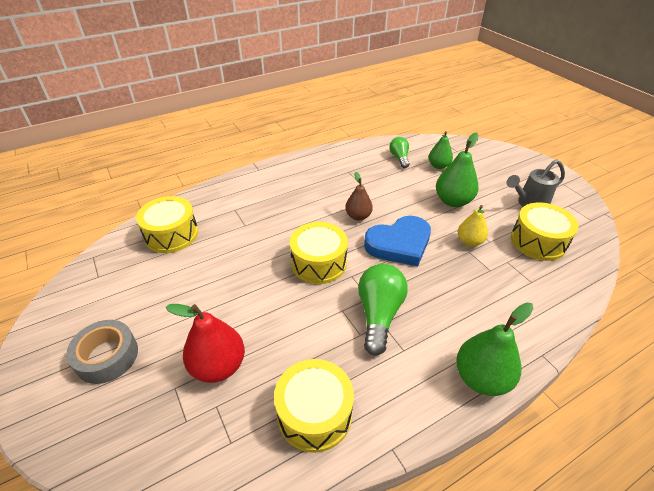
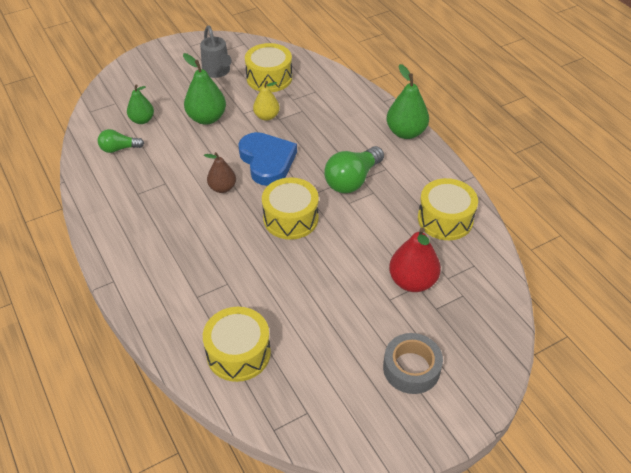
camera: 90 degrees left, 5 degrees up
(379, 314) = (352, 180): green light bulb -> green light bulb turned 60 degrees counterclockwise

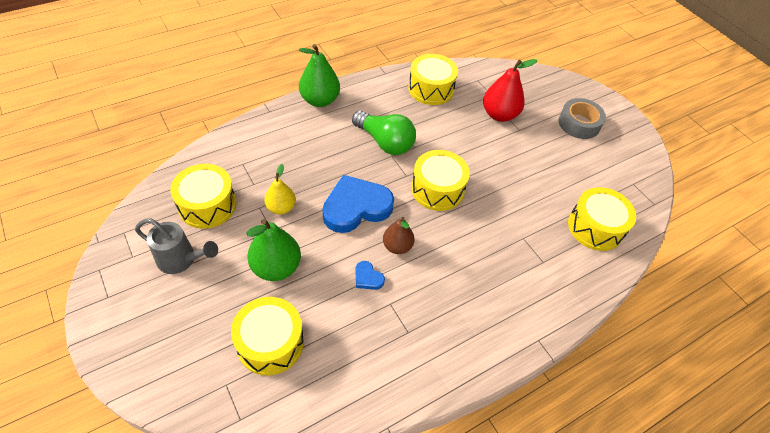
camera: 95 degrees left, 5 degrees up
(119, 149) = (326, 365): green light bulb -> none
(142, 120) = (270, 343): green pear -> yellow drum
(191, 169) = (368, 278): none -> blue heart
(217, 72) = (181, 260): grey watering can -> grey watering can turned 45 degrees clockwise

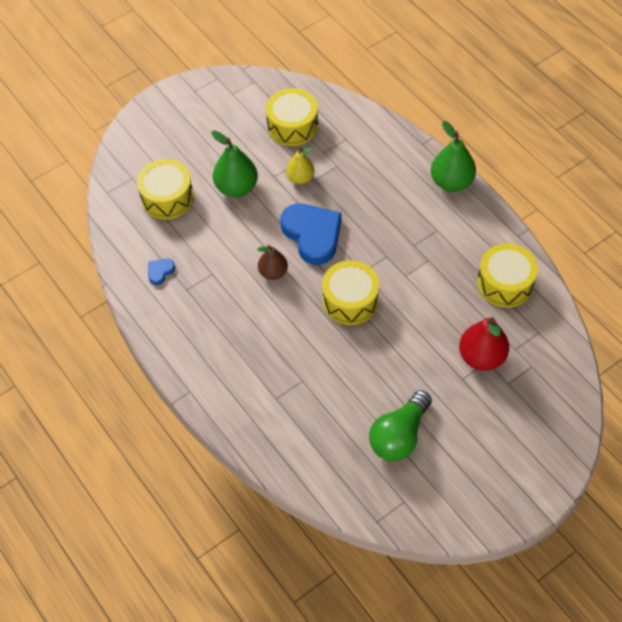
camera: 90 degrees right, 5 degrees up
(181, 260) = (234, 124): grey watering can -> none
(368, 278) = (236, 254): blue heart -> blue heart (160, 272)
(385, 142) = (405, 248): green light bulb -> green light bulb (399, 435)
(579, 123) = (492, 447): grey tape -> none
(595, 227) = (329, 452): yellow drum -> none

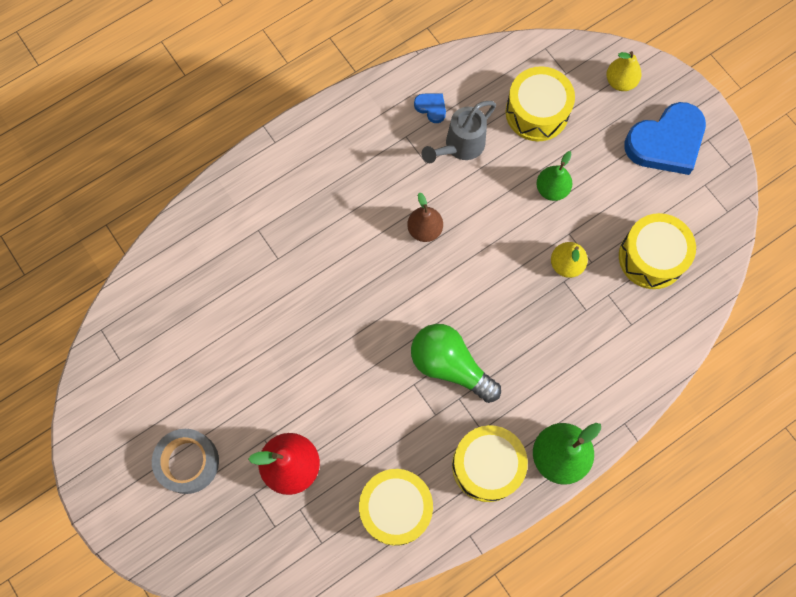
camera: 90 degrees right, 15 degrees up
(142, 143) = (620, 82): none -> yellow pear
(197, 250) = (460, 146): none -> grey watering can
(236, 187) = (552, 189): green pear -> green pear, size x0.64
(312, 235) = (478, 276): blue heart -> blue heart (666, 142)
(350, 300) = (381, 316): yellow drum -> yellow drum (487, 466)
(399, 435) = (198, 360): green light bulb -> green light bulb (450, 366)
(488, 435) = (188, 462): none -> grey tape

